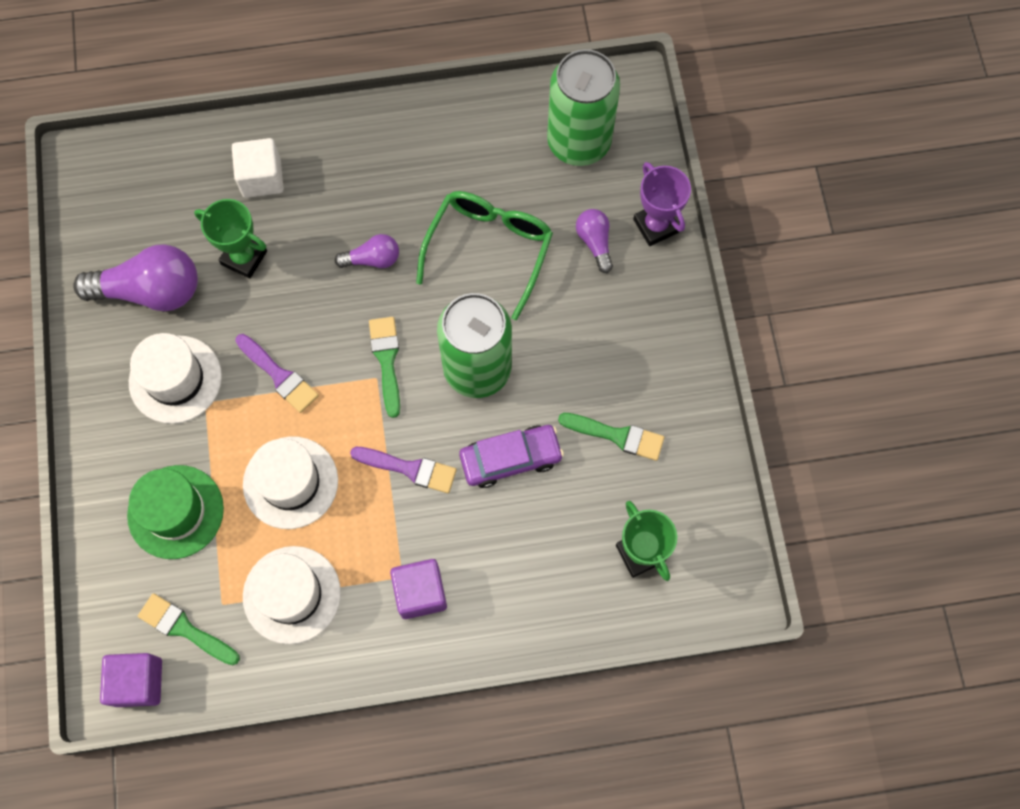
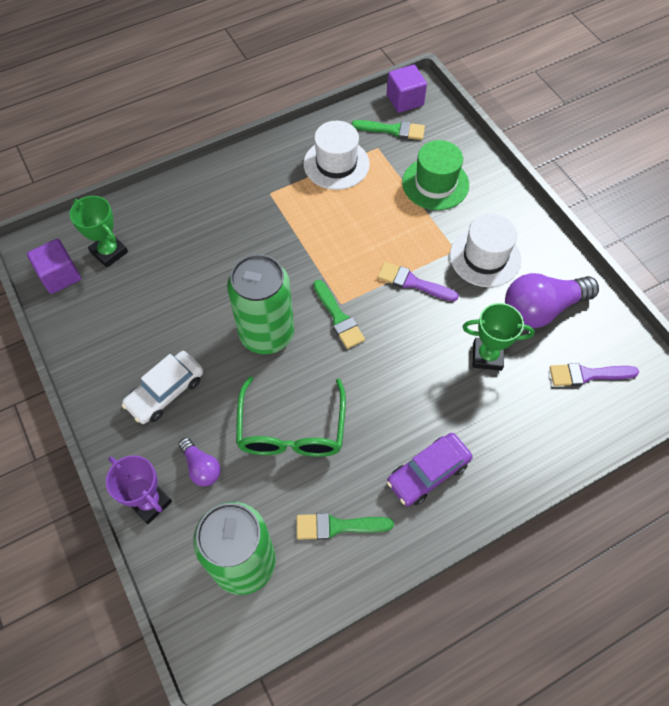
camera: 160 degrees right, 10 degrees down
(262, 178) = (511, 426): white cube -> none
(290, 482) = (369, 221): white hat -> none
(372, 259) = (385, 389): purple light bulb -> none
(409, 469) = (290, 253): purple brush -> purple brush (587, 375)
(420, 592) = (254, 188): purple cube -> purple cube (60, 276)
(510, 459) = (220, 281): purple car -> purple car (428, 473)
(612, 337) = (165, 391): none -> white car
(617, 436) = (144, 321): green brush -> green brush (338, 526)

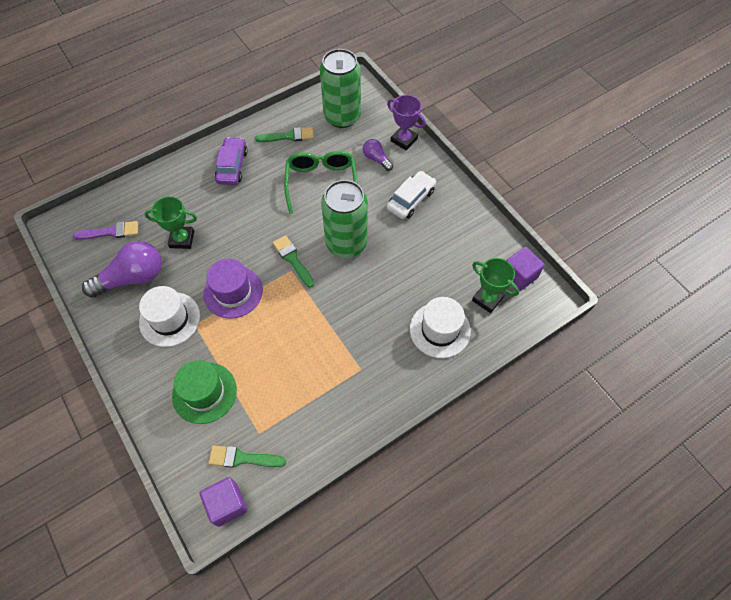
camera: 175 degrees right, 0 degrees up
(336, 164) = (300, 408): white hat -> white hat (440, 330)
(413, 282) = (233, 292): purple brush -> purple hat
(428, 473) = (232, 166): purple car -> purple car turned 45 degrees counterclockwise

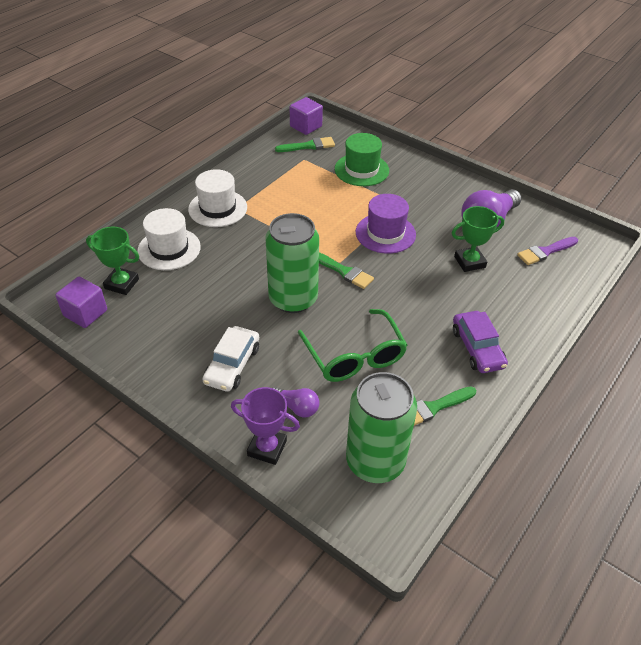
camera: 160 degrees right, 15 degrees down
(170, 319) = (427, 203): white hat -> white hat (217, 208)

